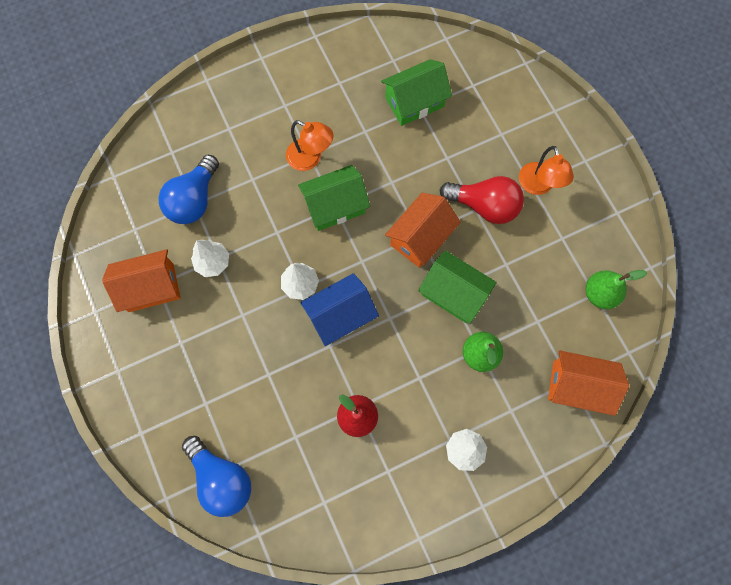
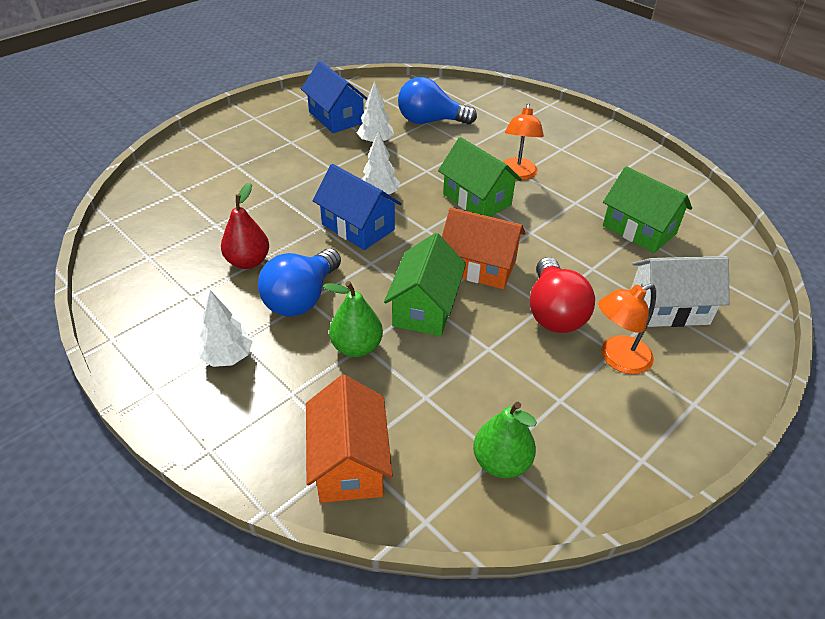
camera: 70 degrees right, 30 degrees down
(151, 287) = (336, 117): orange house -> blue house
(221, 478) = (165, 189): blue light bulb -> blue light bulb (301, 298)
(502, 129) = (669, 308): none -> white house

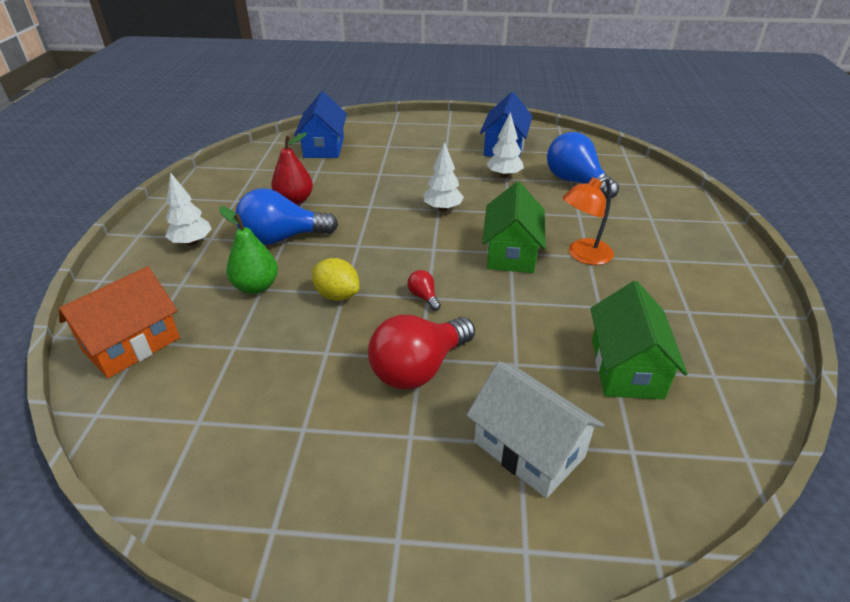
camera: 50 degrees right, 5 degrees down
(358, 227) = (391, 220): blue house -> blue house (324, 147)
(425, 308) = (337, 295): green house -> yellow lemon
(479, 267) = (424, 297): orange house -> red light bulb
(501, 462) = (192, 427): green pear -> none
(617, 359) = (402, 443): orange lamp -> none

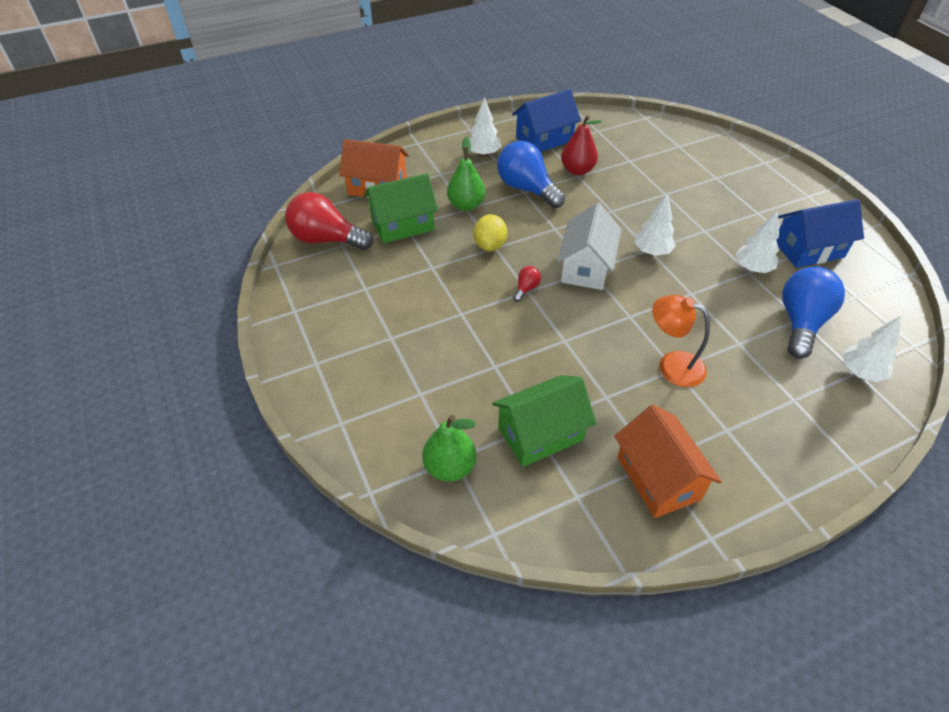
camera: 60 degrees right, 10 degrees up
(324, 147) = (669, 145): blue house -> blue house (544, 139)
(419, 368) = (451, 317): red light bulb -> red light bulb (326, 239)
(511, 253) = (629, 317): green house -> green house (402, 225)
(529, 449) = (418, 399): white house -> white house (586, 267)
(638, 182) = (860, 372): none -> white tree
(644, 460) = (450, 467): none -> green pear
(707, 316) = (658, 478): none -> orange house

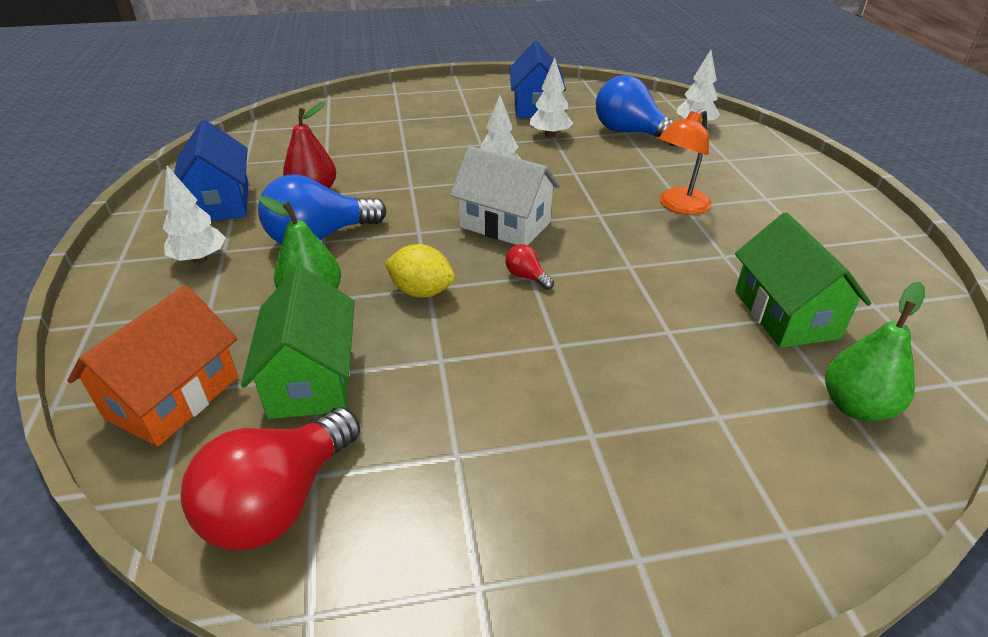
camera: 75 degrees left, 10 degrees down
(658, 478) = (835, 248): orange house -> none

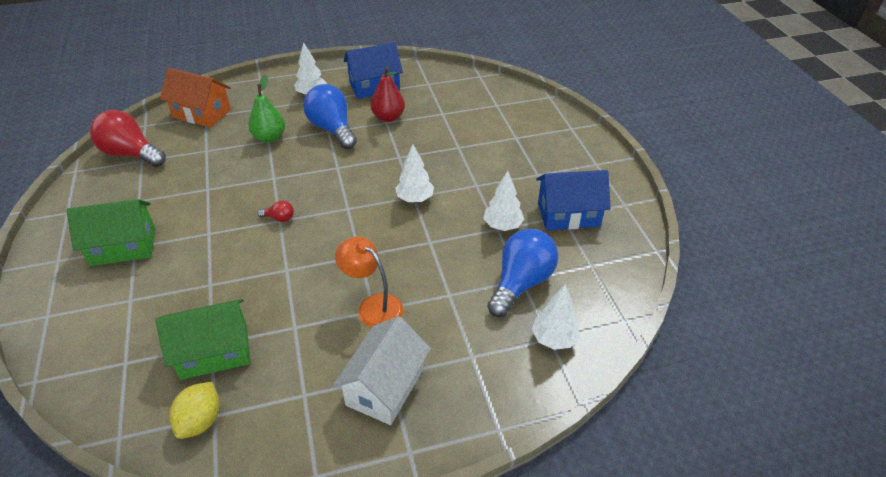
camera: 85 degrees right, 5 degrees up
(311, 378) = (204, 149): green house -> green house (123, 247)
(421, 291) = (269, 175): yellow lemon -> yellow lemon (201, 421)
(505, 224) = (345, 205): white house -> white house (385, 387)
(526, 277) = (279, 218): red light bulb -> red light bulb turned 60 degrees clockwise
(856, 406) = (116, 370): green pear -> none

